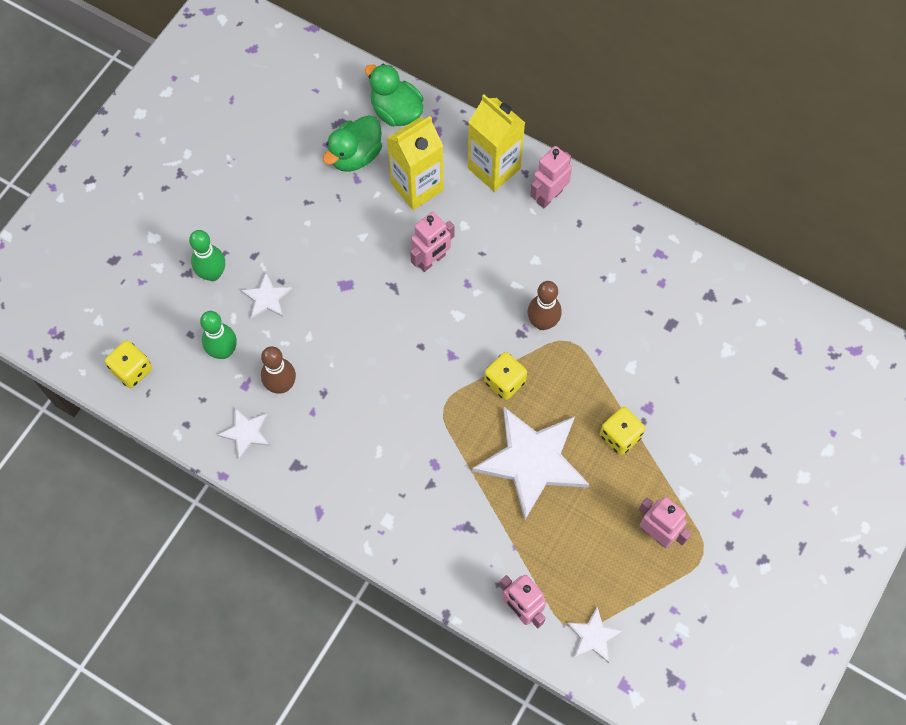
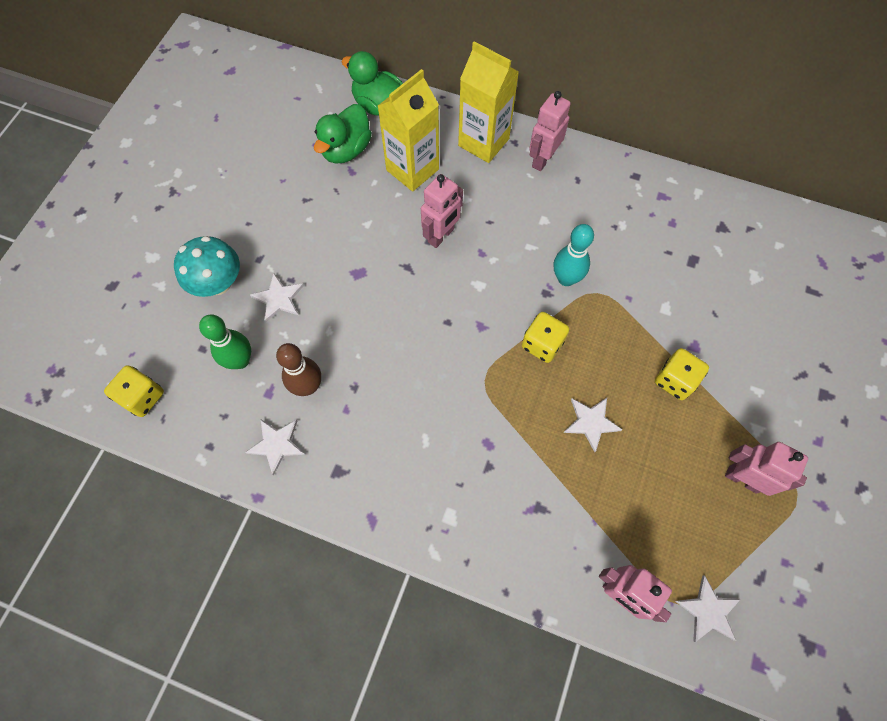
camera: 10 degrees left, 0 degrees up
(212, 274) = (218, 283): green bowling pin -> turquoise mushroom
(532, 461) = (591, 422): white star -> white star, size x0.46
(542, 322) = (566, 278): brown bowling pin -> turquoise bowling pin

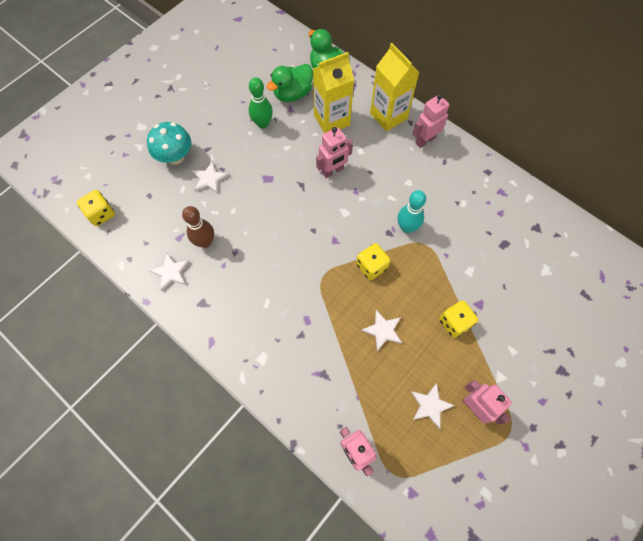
camera: 20 degrees right, 0 degrees up
(240, 360) = (169, 211): green bowling pin -> green bowling pin (262, 123)
(708, 611) = (410, 486): white star -> white star (430, 405)

